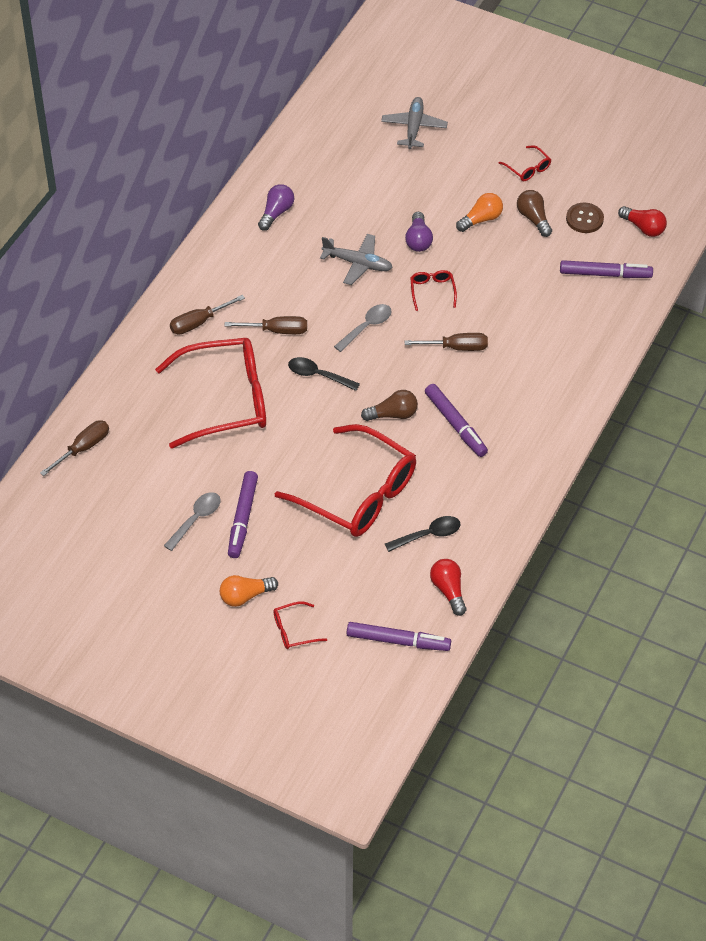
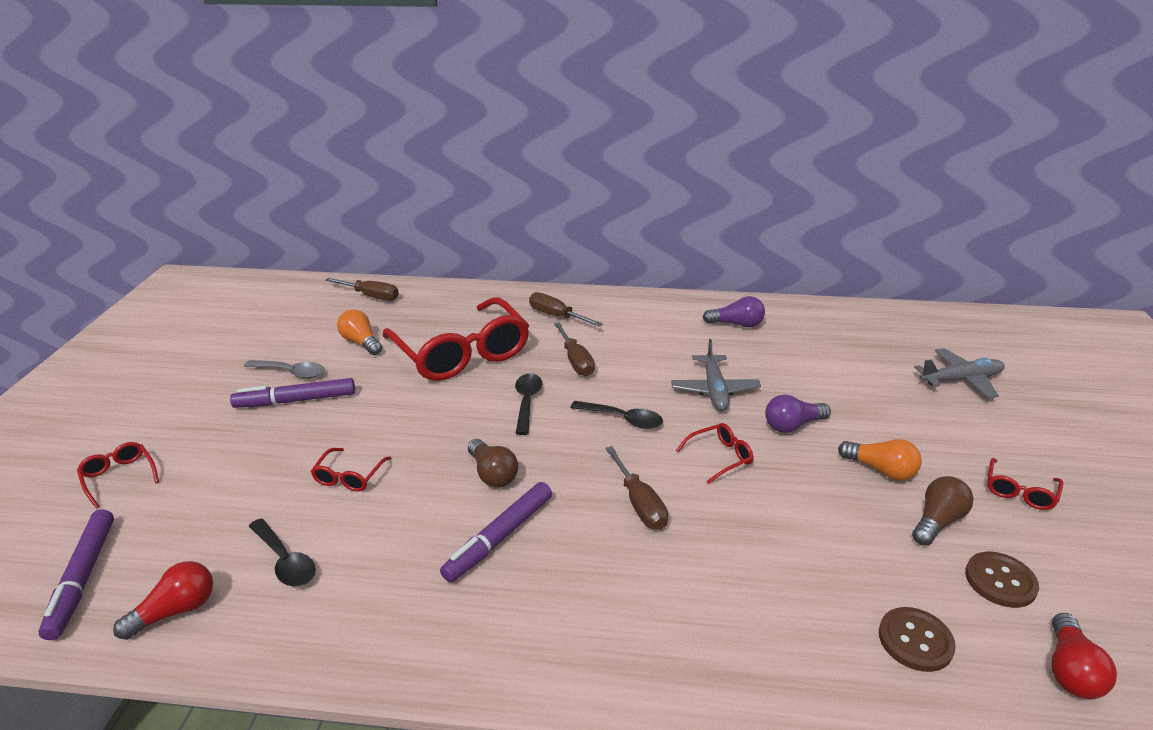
camera: 70 degrees right, 20 degrees down
(245, 596) = (179, 428): orange light bulb -> orange light bulb (361, 342)
(358, 494) = (349, 477): red glasses -> red glasses, size x0.41
(367, 327) = (623, 419): grey spoon -> black spoon
(605, 274) = (915, 640): purple marker -> brown button

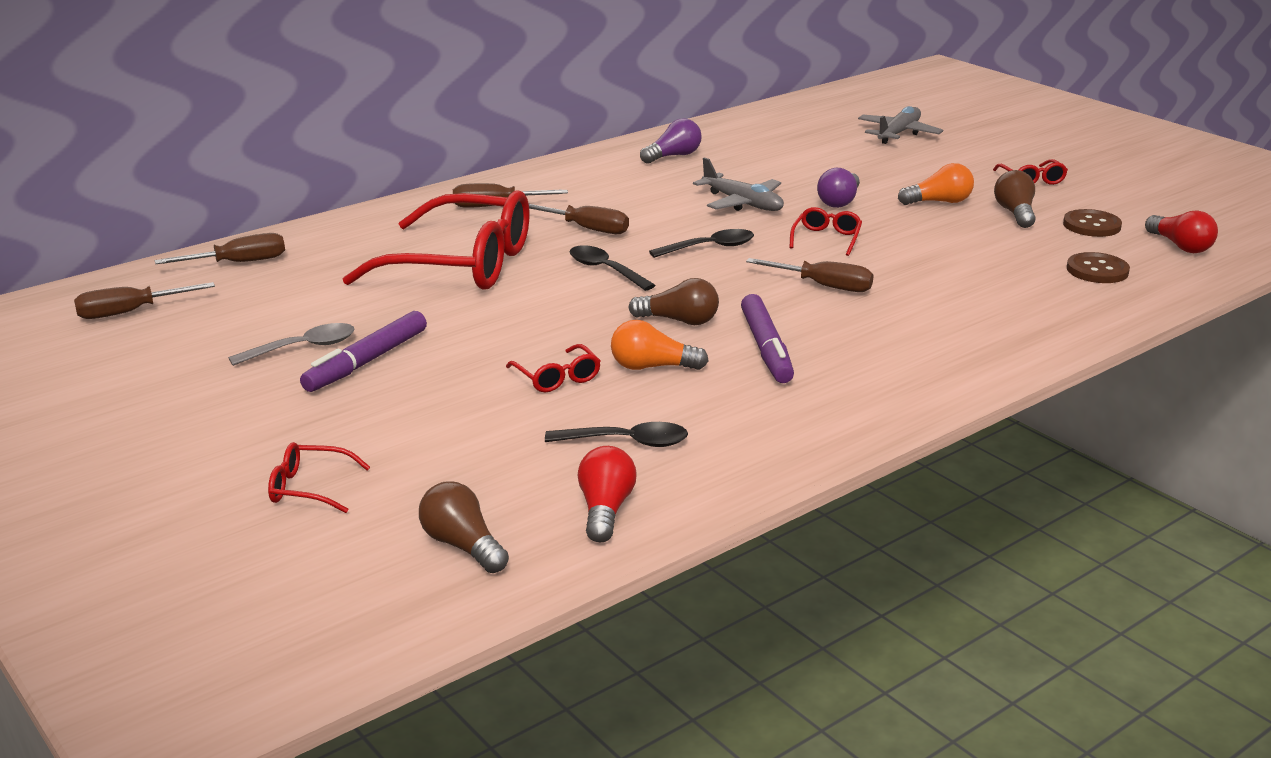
camera: 45 degrees left, 5 degrees down
(83, 578) = (463, 546): purple marker -> brown light bulb
(277, 306) = (130, 312): none -> brown screwdriver
(361, 342) = (327, 298): orange light bulb -> orange light bulb (652, 367)

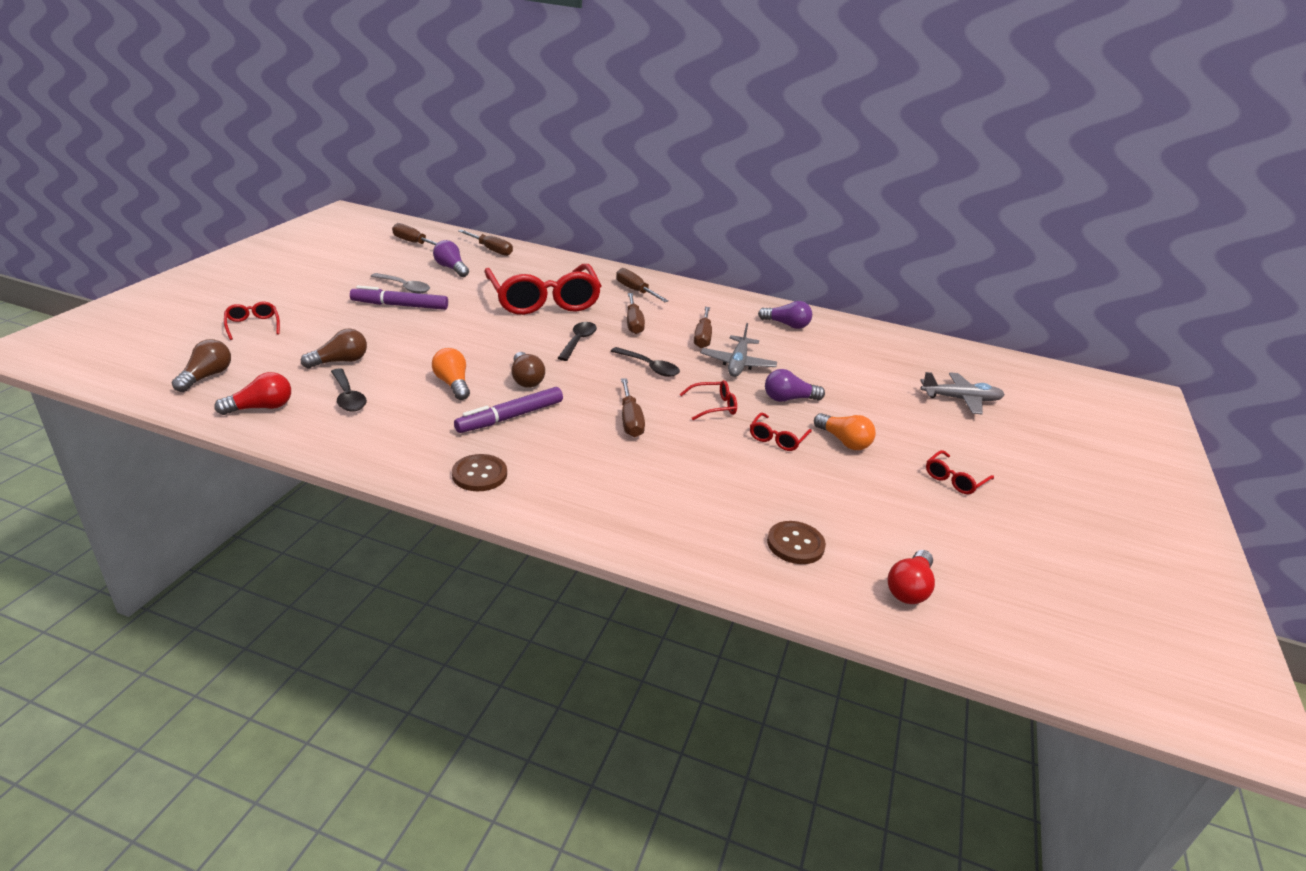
camera: 55 degrees right, 5 degrees up
(273, 303) = (451, 268): none -> purple light bulb
(557, 378) = (417, 359): red glasses -> red glasses (777, 438)
(661, 203) = (702, 337): none -> brown screwdriver
(1015, 213) = (868, 482): brown light bulb -> brown light bulb (340, 361)
(1091, 225) = (893, 527): brown button -> brown button (479, 474)

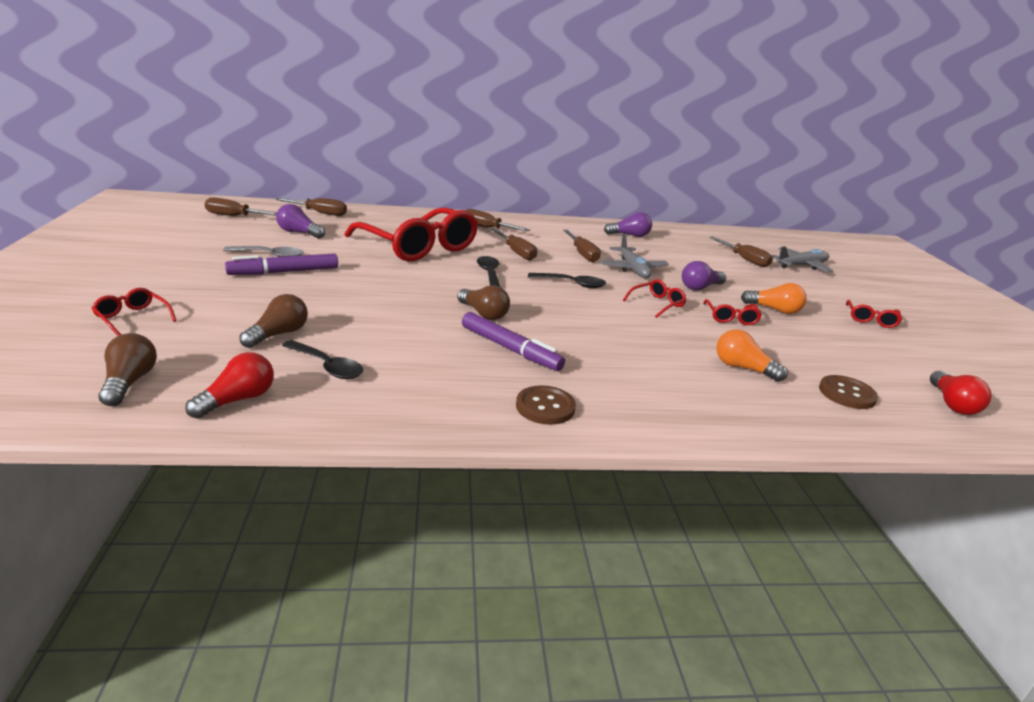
camera: 25 degrees left, 5 degrees down
(453, 384) = (421, 332): orange light bulb -> orange light bulb (743, 368)
(511, 417) = (510, 349): purple marker -> purple marker turned 75 degrees counterclockwise
(630, 420) = (610, 328): brown screwdriver -> brown screwdriver (744, 259)

